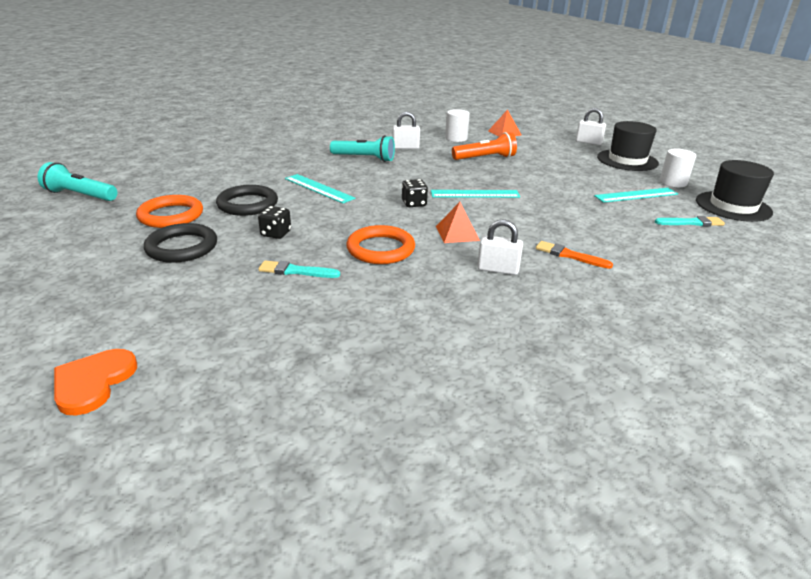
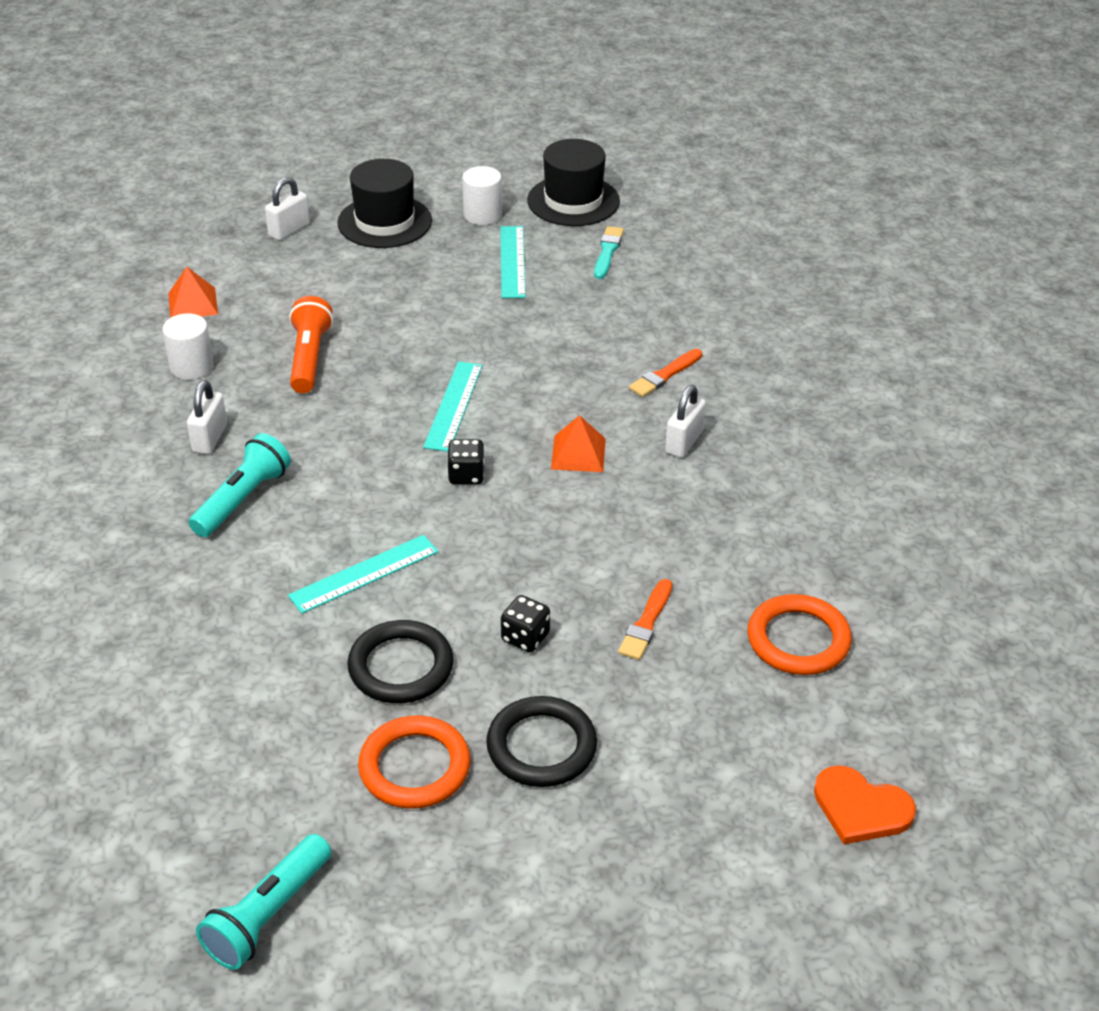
camera: 75 degrees left, 10 degrees up
(296, 271) = (646, 623): turquoise brush -> orange brush
(380, 249) = (604, 534): orange ring -> orange ring (798, 640)

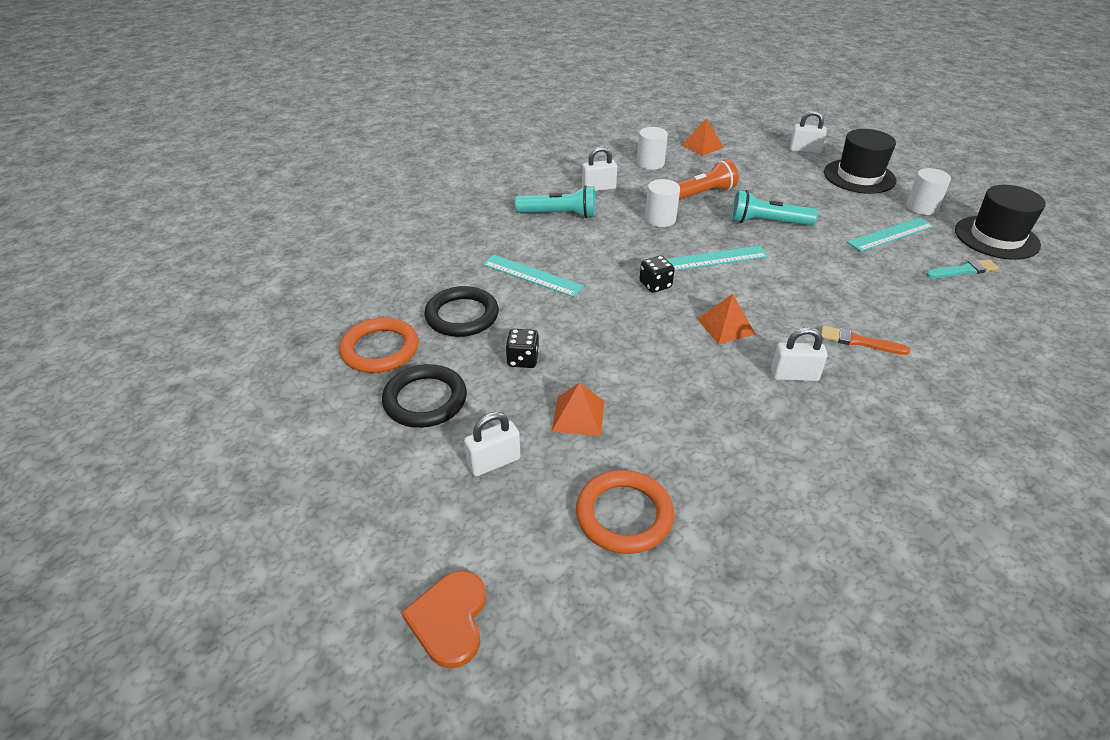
camera: 65 degrees right, 0 degrees up
(268, 915) = (243, 332): turquoise flashlight -> turquoise flashlight (767, 222)
(334, 414) = (660, 219): none -> white cylinder
(646, 623) = (578, 415): orange brush -> orange pyramid
(677, 714) = (494, 462): none -> white padlock

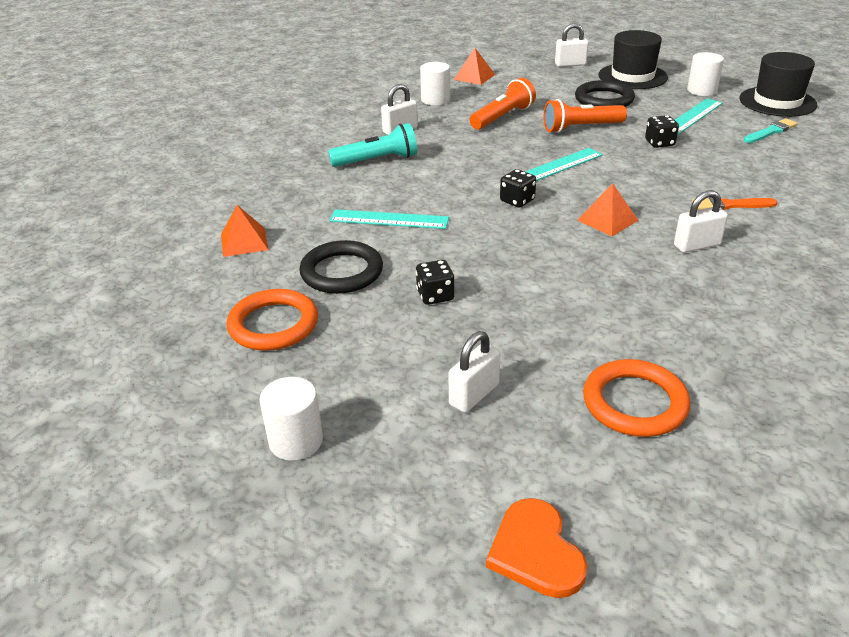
camera: 20 degrees left, 5 degrees down
(425, 400) = (359, 358): black ring -> black ring (604, 99)
(578, 415) = (527, 330): orange pyramid -> orange pyramid (244, 241)
(660, 219) = (480, 145): white cylinder -> white cylinder (296, 441)
(767, 222) = (581, 128): turquoise flashlight -> orange flashlight
(835, 256) = (659, 143): none -> black dice

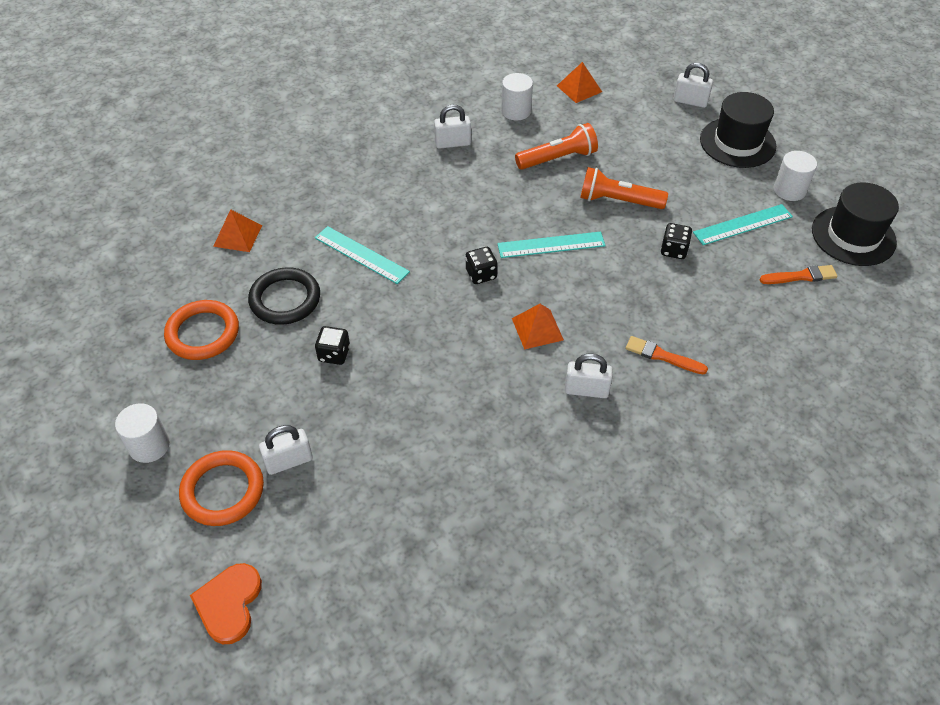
camera: 25 degrees right, 15 degrees up
(377, 160) = (404, 177): turquoise flashlight -> none
(604, 99) = (676, 168): black ring -> none
(634, 403) = (392, 522): orange ring -> orange ring (223, 491)
(770, 132) = (800, 276): turquoise brush -> orange brush

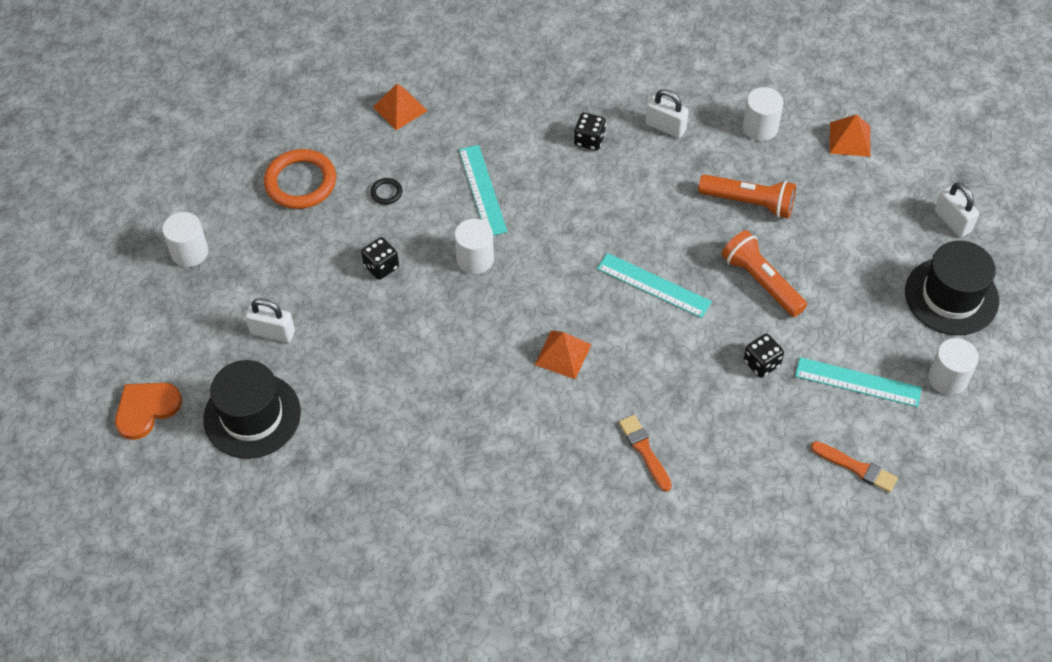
camera: 40 degrees right, 5 degrees up
(223, 491) = (209, 323): orange ring -> none
(285, 299) = (386, 192): black ring -> black ring, size x0.44
(404, 304) = (475, 259): none -> white cylinder
(481, 274) = (564, 273): black dice -> black dice (589, 140)
(586, 390) = (549, 434): white padlock -> none
(853, 236) = (958, 465): black hat -> black hat (252, 415)

